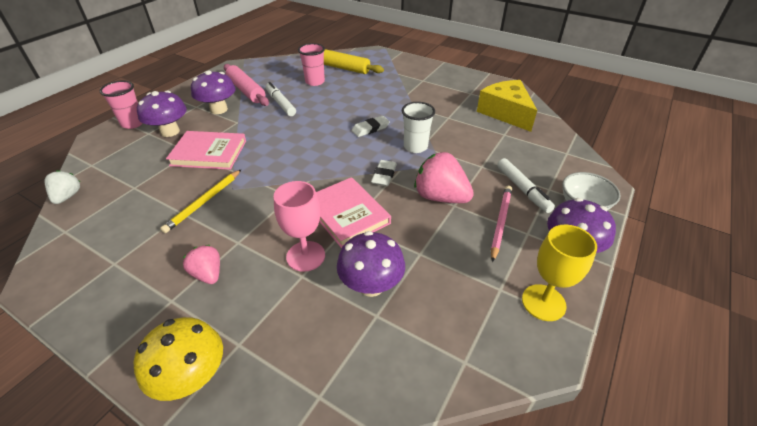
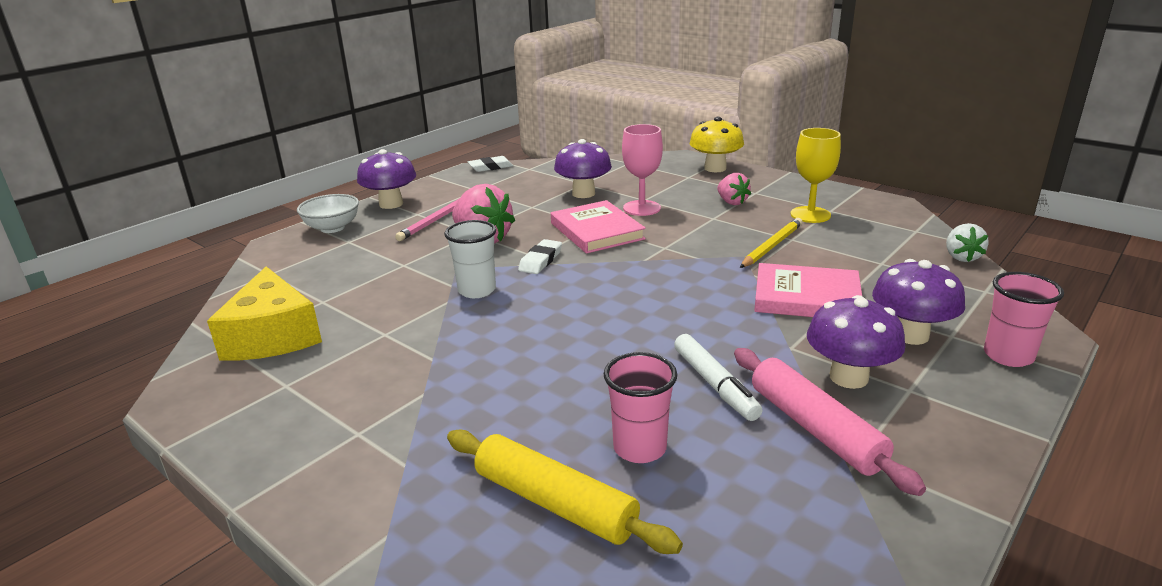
camera: 170 degrees left, 15 degrees down
(370, 129) = (536, 321): white eraser -> white eraser (490, 167)
(522, 189) = (380, 242): white marker -> none
(543, 302) = (449, 184): yellow goblet -> yellow goblet (810, 215)

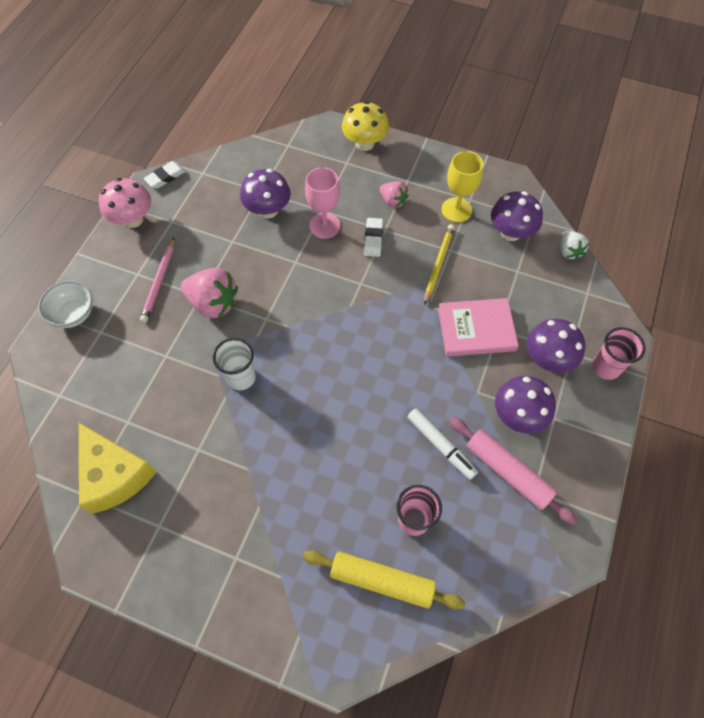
camera: 20 degrees left, 35 degrees up
(391, 204) = (105, 262): purple mushroom -> purple mushroom (511, 232)
(439, 185) = (133, 219): none -> pink mushroom
(540, 260) = (273, 324): white eraser -> white eraser (373, 239)
(596, 231) = (300, 270): pink book -> none

